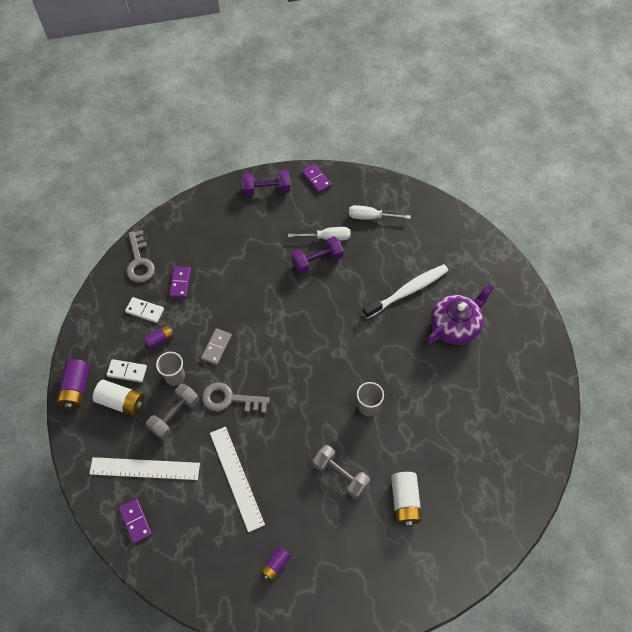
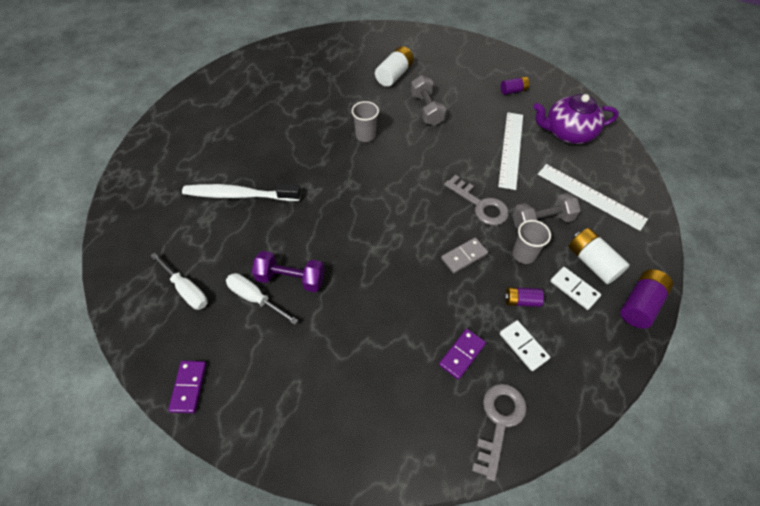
camera: 145 degrees left, 5 degrees down
(135, 521) = (614, 166): purple domino -> none
(266, 189) = (260, 418): purple dumbbell -> none
(455, 326) = (235, 146): purple teapot -> purple teapot (567, 132)

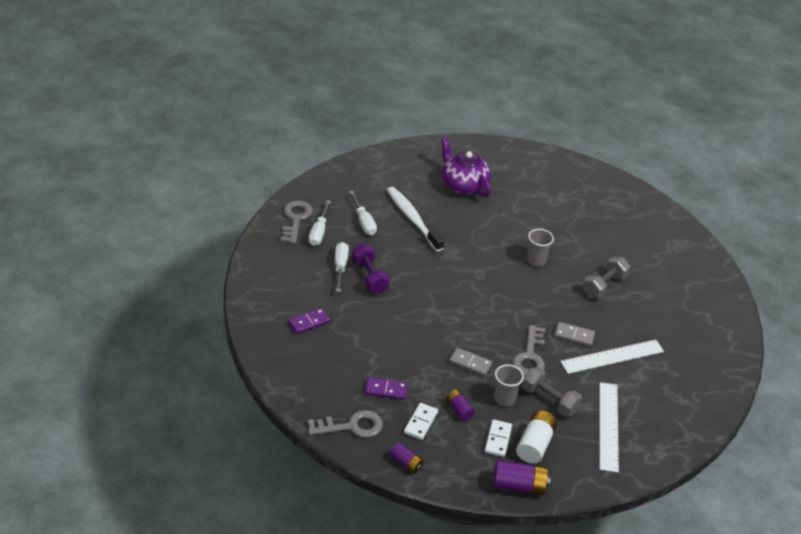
camera: 55 degrees right, 15 degrees down
(147, 302) = (295, 219): none -> grey key
(188, 387) = (259, 267): purple domino -> purple domino (309, 322)
(207, 239) = (364, 222): none -> white screwdriver
(394, 75) = (624, 249): white battery -> none
(472, 160) = (574, 335): none -> grey domino
(513, 91) = (690, 335): purple battery -> purple battery (406, 463)
(567, 132) = (673, 390): purple teapot -> purple teapot (463, 185)

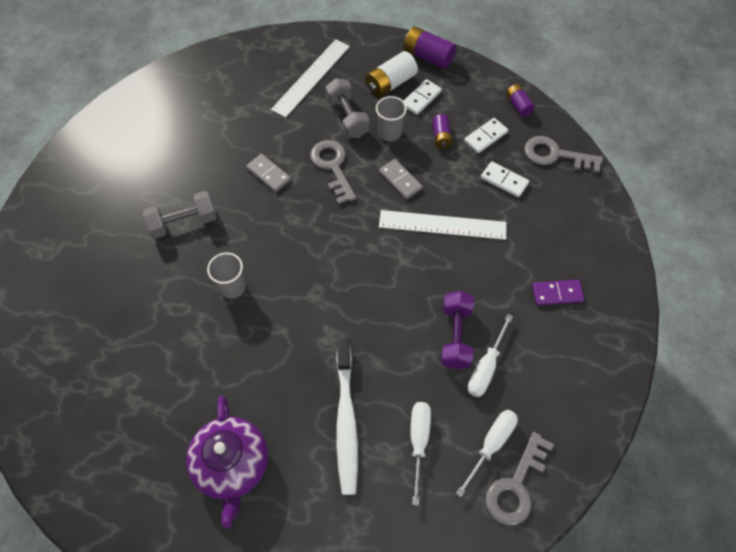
camera: 150 degrees left, 20 degrees up
(386, 390) = (504, 181): purple domino -> white domino
(530, 356) = (332, 167): grey key -> grey key turned 60 degrees counterclockwise
(612, 357) = (249, 138): white ruler -> white ruler (442, 225)

